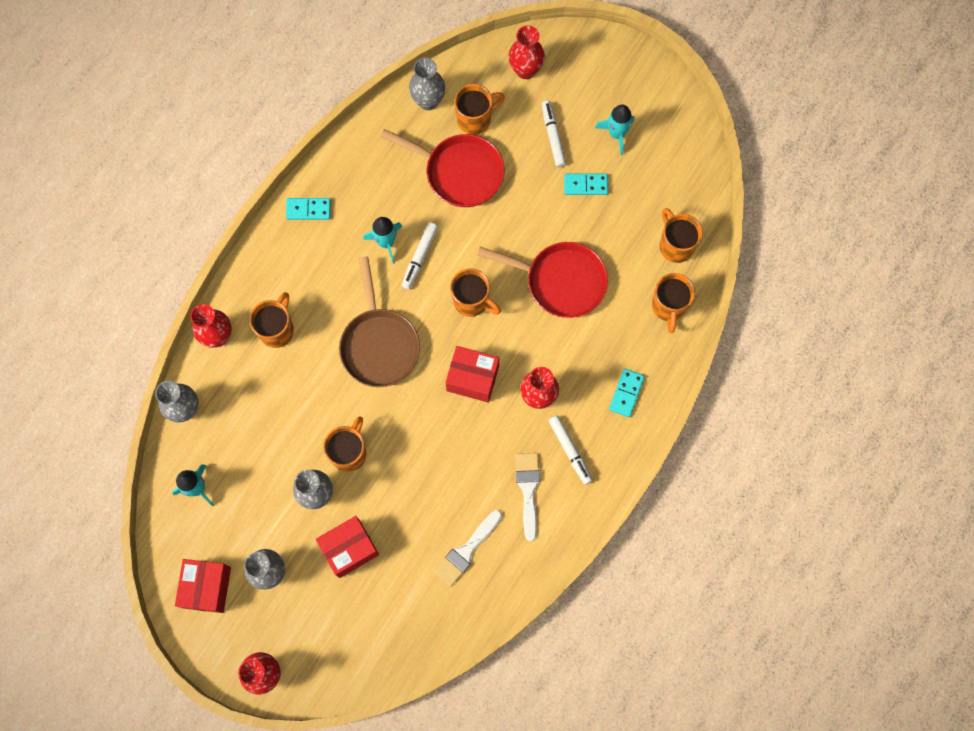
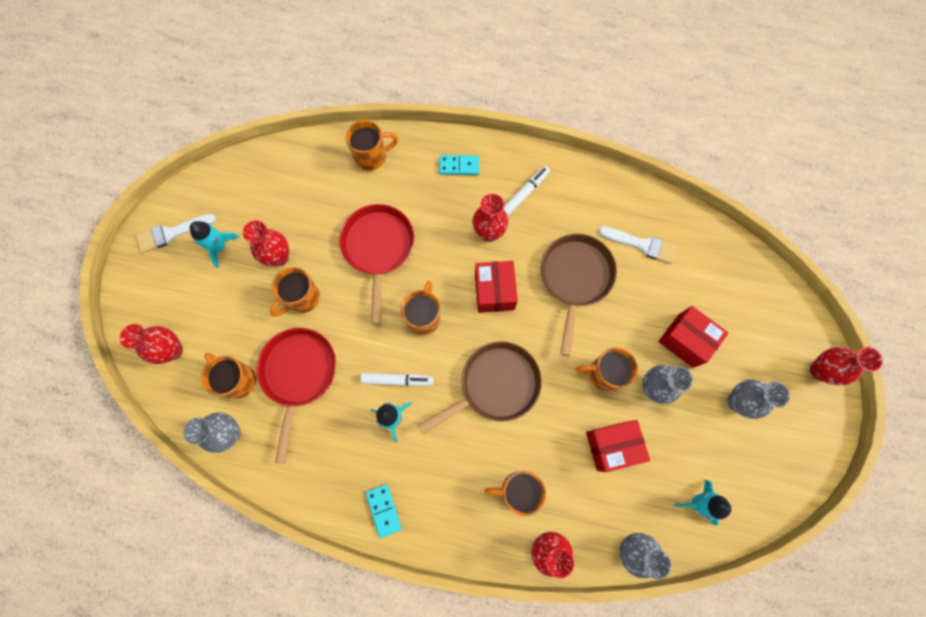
camera: 110 degrees left, 0 degrees up
(207, 587) = (778, 453): red box -> red box (612, 446)
(456, 465) = (575, 278): none -> brown pan
(528, 490) = (571, 214): white brush -> white brush (172, 233)
(553, 136) = (237, 301): white marker -> none
(585, 185) = (279, 257): turquoise domino -> red vase
(675, 245) = (314, 167): orange mug -> orange mug (302, 298)

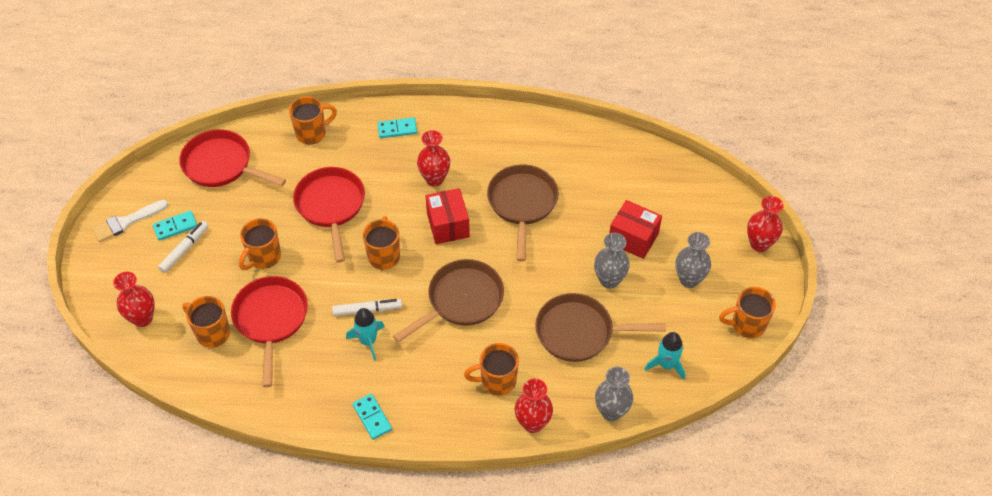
camera: 10 degrees left, 20 degrees down
(219, 247) = (175, 226): turquoise rocket -> turquoise domino
(230, 433) = (211, 378): grey vase -> none
(275, 181) = (221, 165): none -> red pan
(279, 257) = (235, 227): red vase -> none
(525, 193) = (463, 142): white marker -> white marker (184, 249)
(604, 373) = (562, 275): orange mug -> orange mug (747, 325)
(612, 446) = (579, 332): red box -> brown pan
(642, 245) = (580, 168): white brush -> none

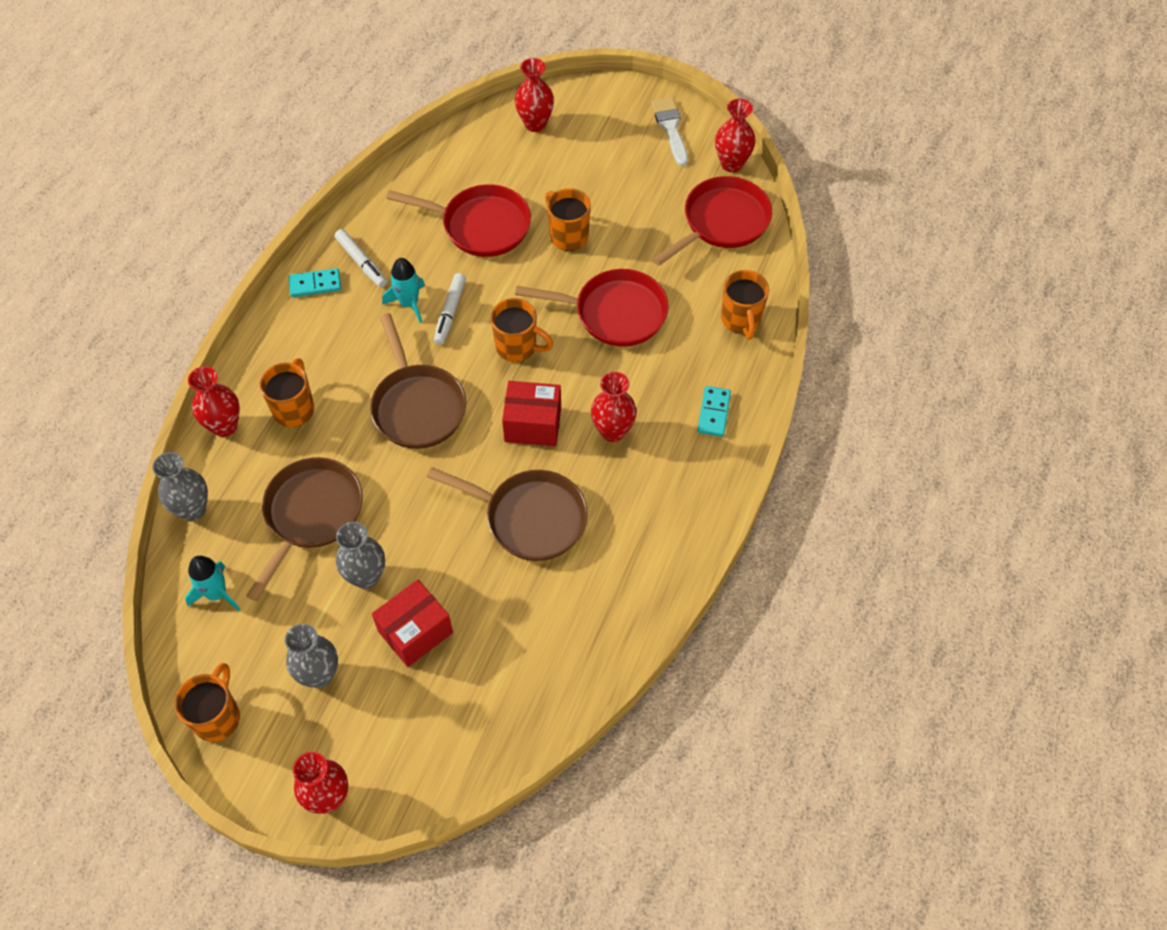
camera: 110 degrees right, 5 degrees up
(157, 173) = (731, 164): none -> red vase
(175, 226) = (646, 167): turquoise domino -> none
(184, 249) = (610, 170): white marker -> white marker (361, 262)
(212, 333) = (489, 175): orange mug -> none

